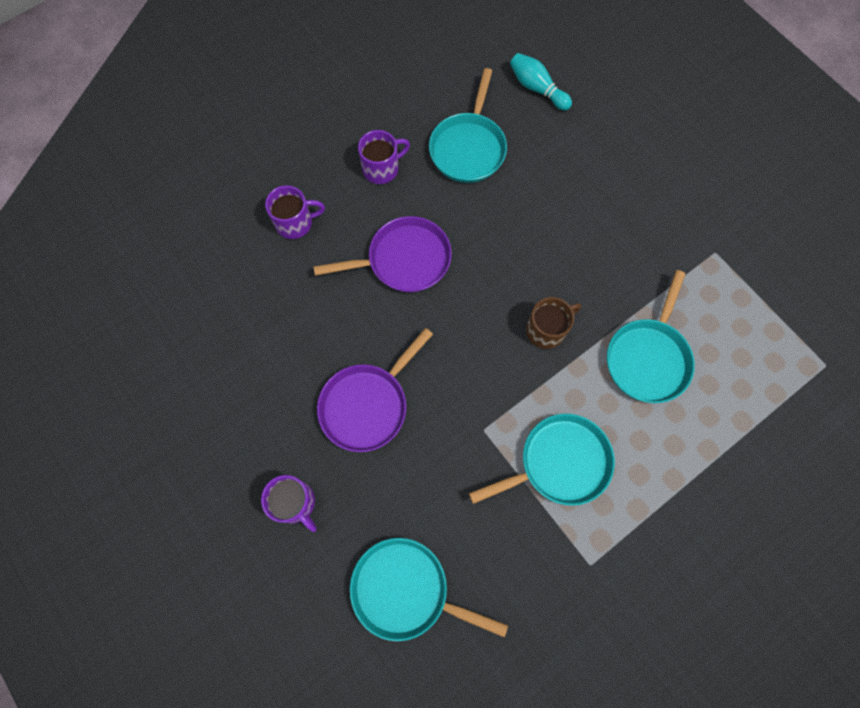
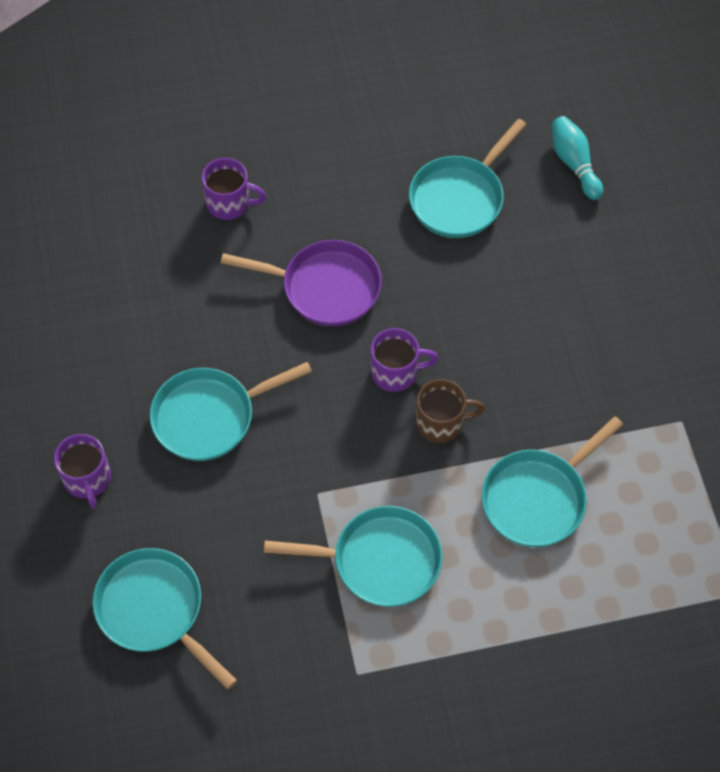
camera: 25 degrees right, 10 degrees down
(368, 404) = (210, 416): purple pan -> turquoise pan
(382, 168) = (352, 183): purple mug -> purple mug (396, 372)

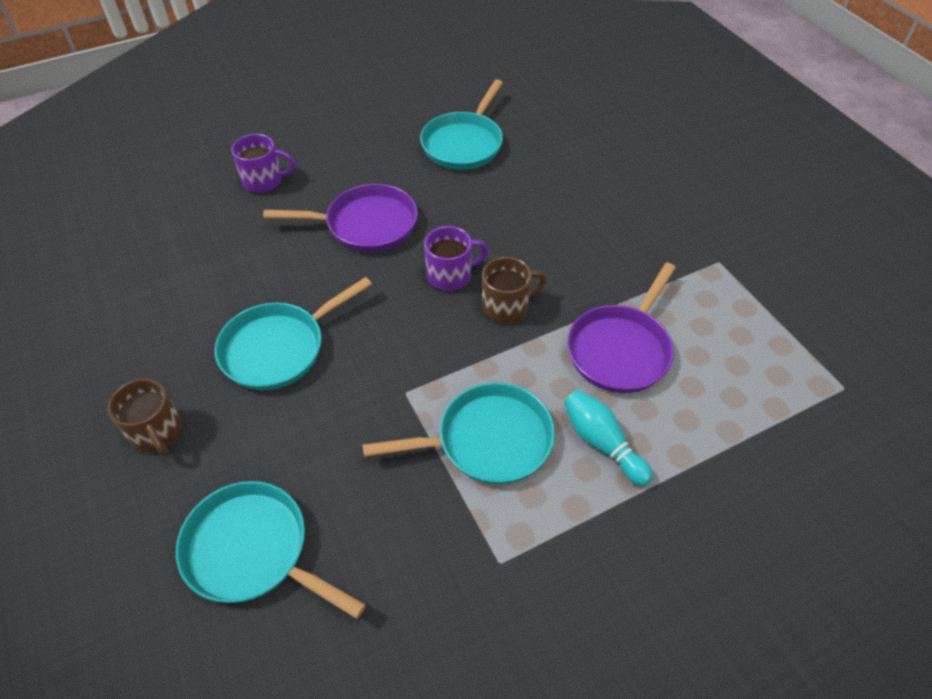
camera: 15 degrees left, 10 degrees down
(87, 479) = (157, 433): purple mug -> brown mug
(538, 498) = (621, 349): turquoise pan -> purple pan
(574, 164) = (548, 107): turquoise bowling pin -> turquoise bowling pin (602, 443)

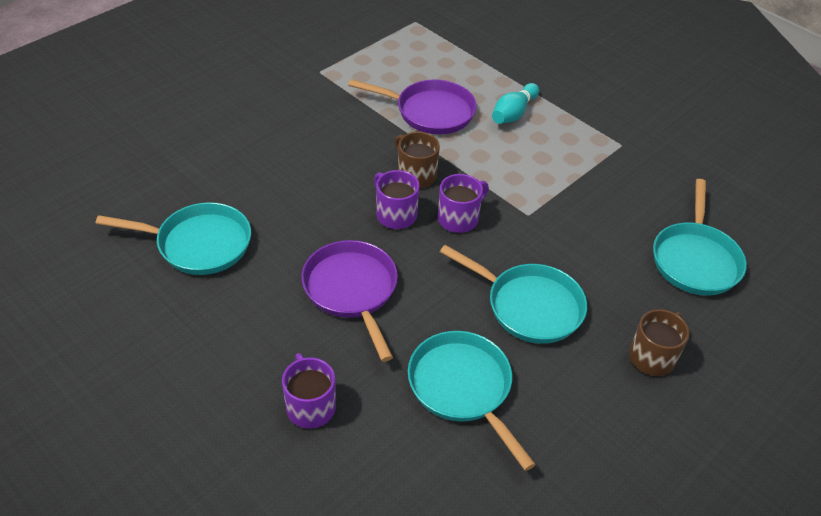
camera: 110 degrees left, 5 degrees down
(424, 326) = (459, 218): none -> purple mug
(487, 440) = (543, 164): turquoise pan -> turquoise pan (463, 388)

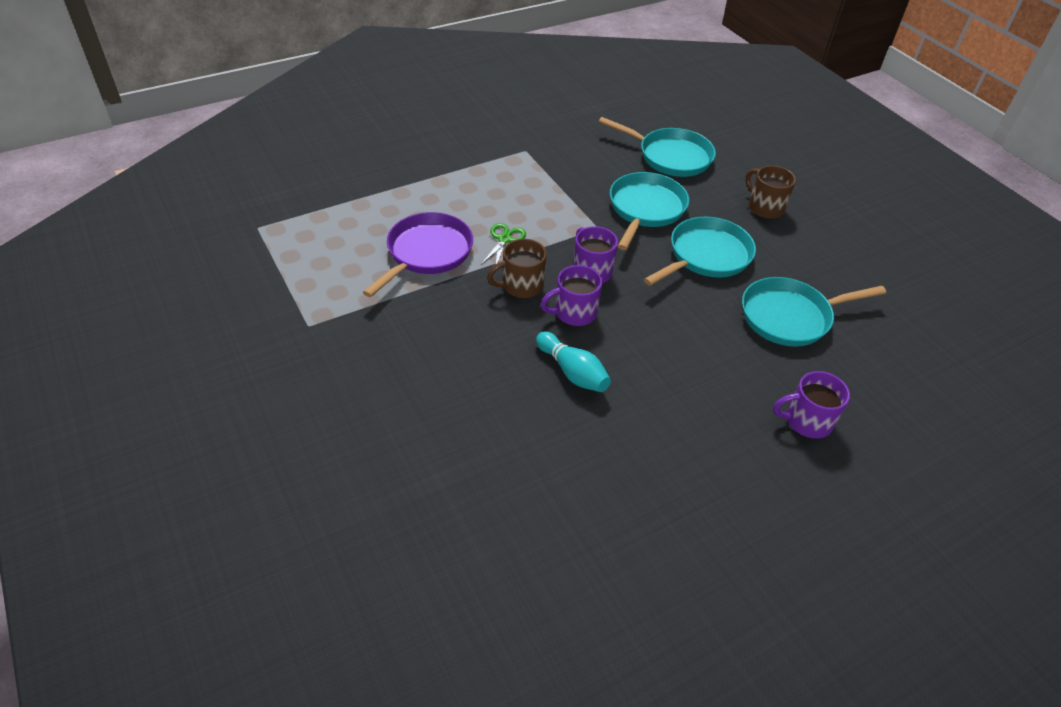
camera: 75 degrees left, 0 degrees up
(198, 244) = (577, 483): turquoise pan -> turquoise pan (645, 209)
(352, 291) = (670, 365): purple pan -> none
(474, 154) = (504, 239): none -> green scissors
(513, 113) = (454, 199): turquoise bowling pin -> turquoise bowling pin (572, 372)

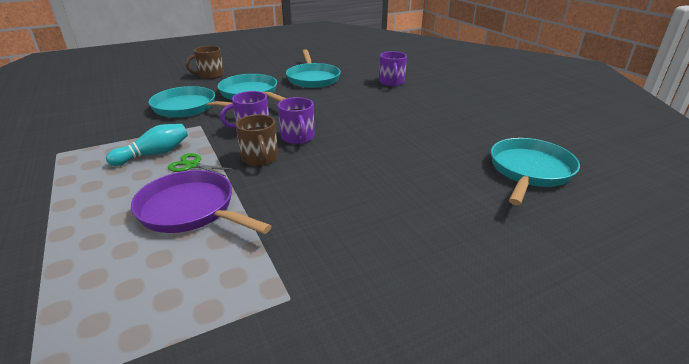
camera: 85 degrees left, 15 degrees down
(572, 372) = (360, 140): turquoise bowling pin -> turquoise bowling pin (154, 154)
(670, 156) = (129, 96): turquoise pan -> turquoise pan (529, 171)

